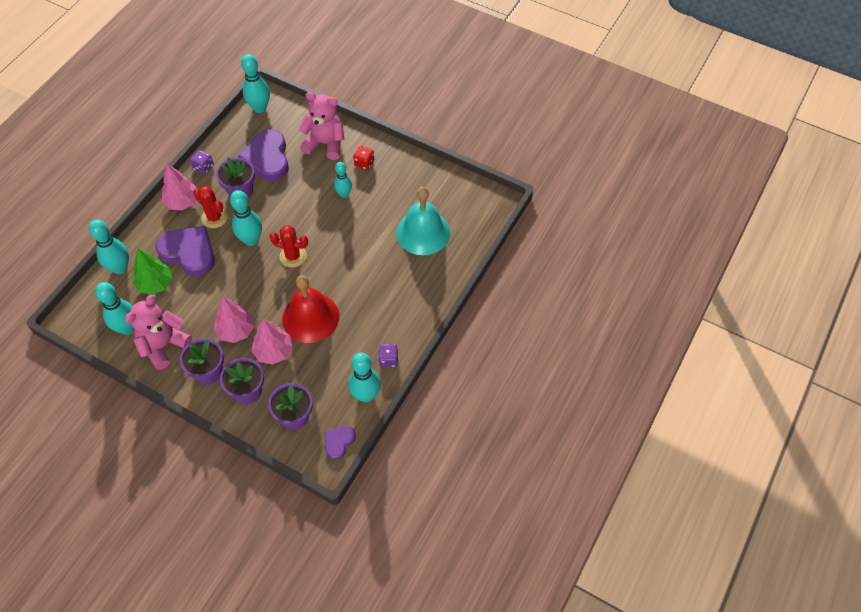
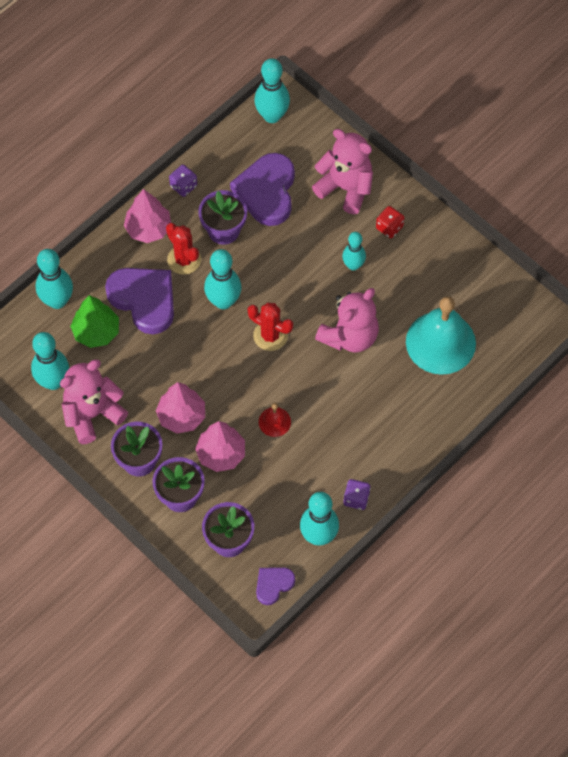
camera: 15 degrees right, 5 degrees up
(310, 317) = (274, 422): red bell -> red bell, size x0.45
(353, 243) = (349, 336): none -> pink teddy bear

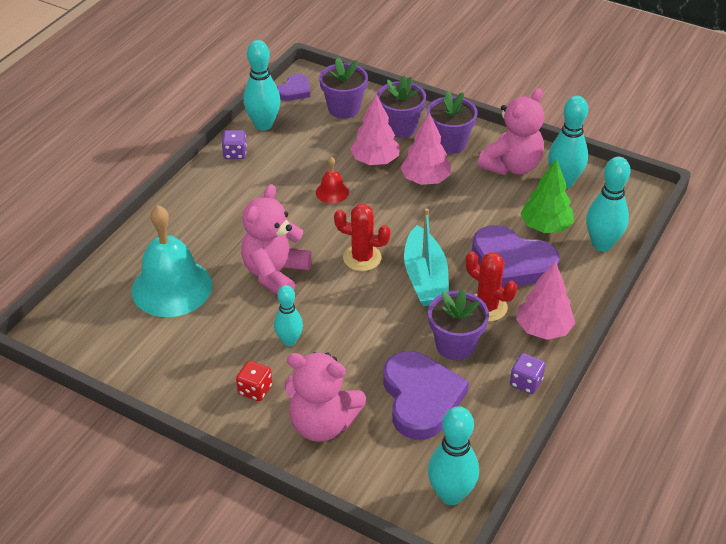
camera: 165 degrees right, 20 degrees down
(223, 301) = (425, 278): turquoise bowling pin -> turquoise boat

